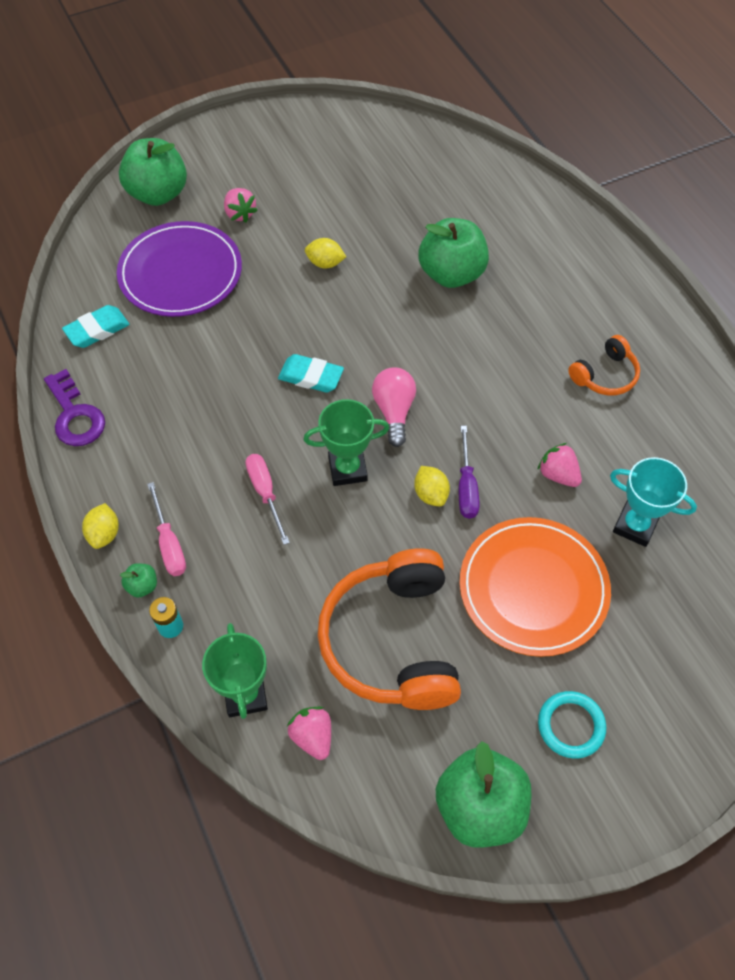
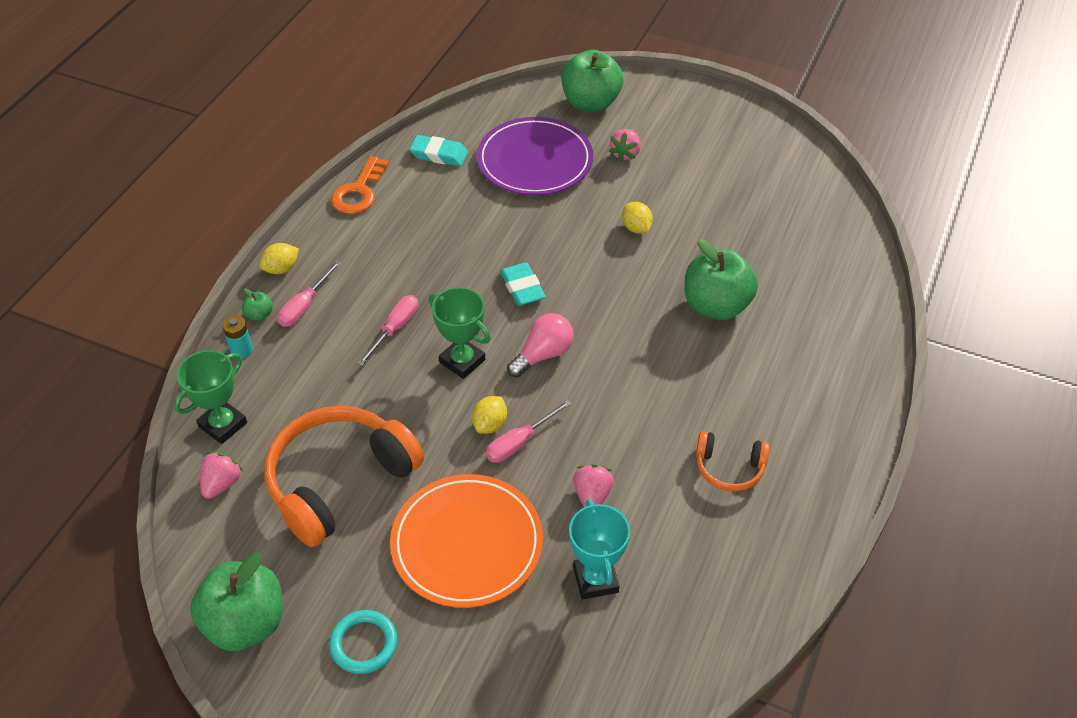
camera: 50 degrees right, 10 degrees down
(75, 415) = (359, 192): purple key -> orange key
(466, 487) = (519, 442): purple screwdriver -> pink screwdriver

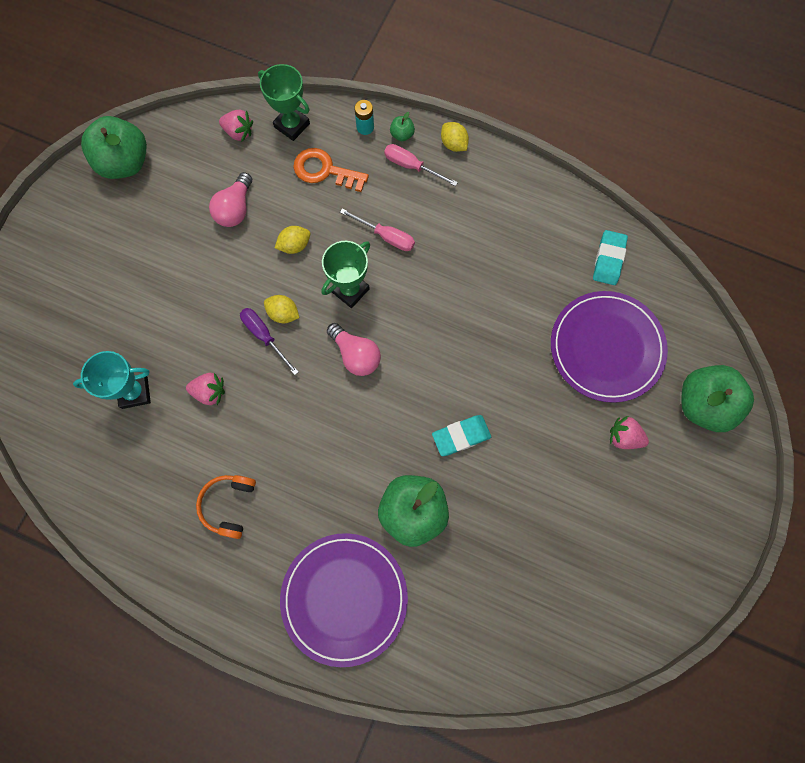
camera: 90 degrees right, 25 degrees up
(339, 481) = (235, 209): orange headphones -> pink light bulb
(359, 192) = (552, 195): orange key -> orange key (324, 171)
(364, 644) = (101, 237): turquoise ring -> none
(467, 543) = (174, 300): orange plate -> none
(519, 442) = (264, 336): pink screwdriver -> purple screwdriver
(522, 288) = (434, 337): turquoise eraser -> turquoise eraser (461, 436)
(636, 228) = (515, 442): yellow lemon -> yellow lemon (294, 245)
(813, 360) = (344, 598): none -> purple plate

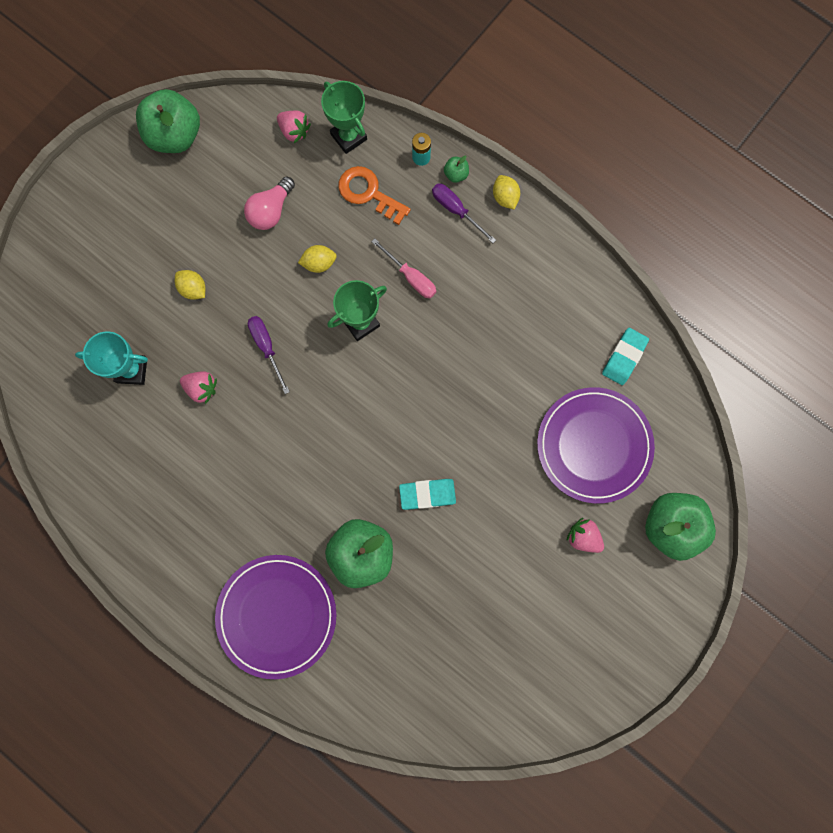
camera: 15 degrees right, 5 degrees up
(229, 505) = (193, 501): orange headphones -> none
(283, 314) = (290, 330): yellow lemon -> yellow lemon (193, 289)
(356, 355) = (349, 389): pink light bulb -> none
(411, 166) = (456, 210): pink screwdriver -> purple screwdriver

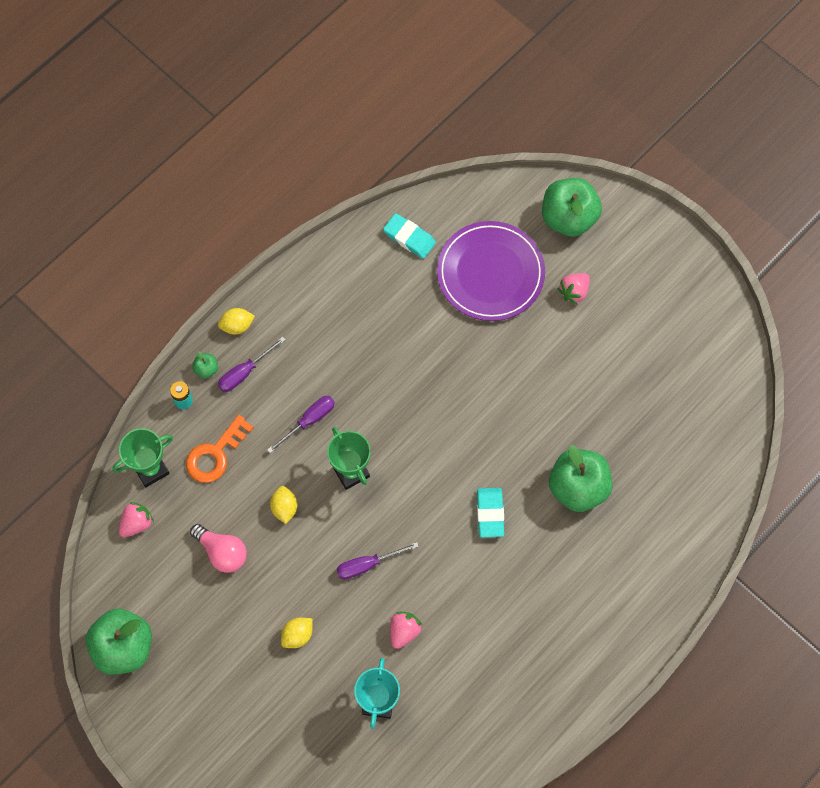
camera: 85 degrees left, 10 degrees down
(277, 615) = (632, 570): purple plate -> none
(411, 277) = (309, 421): pink screwdriver -> purple screwdriver
(427, 494) = (526, 423): turquoise eraser -> turquoise eraser (490, 513)

